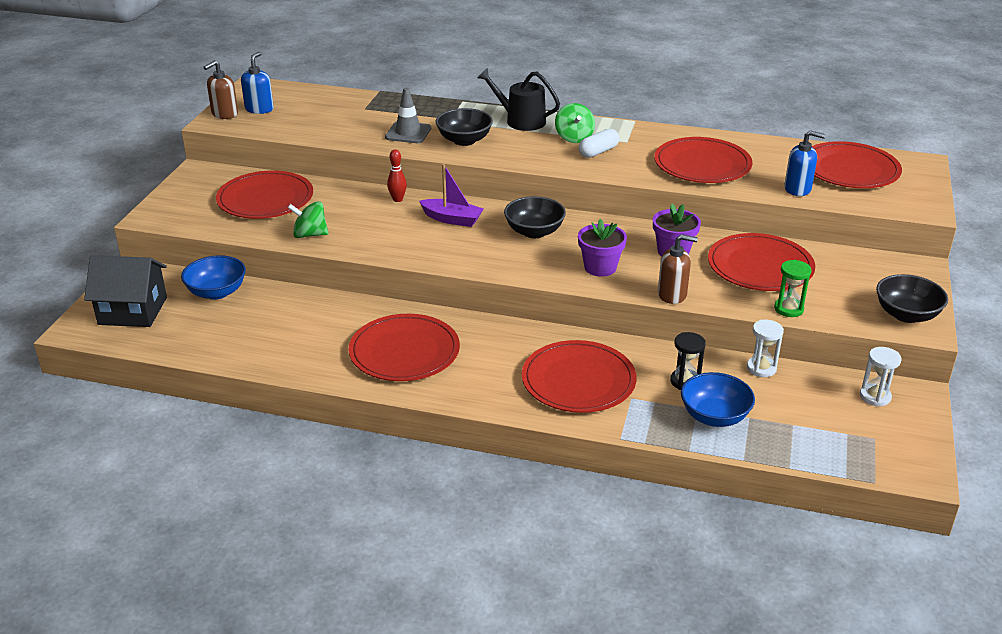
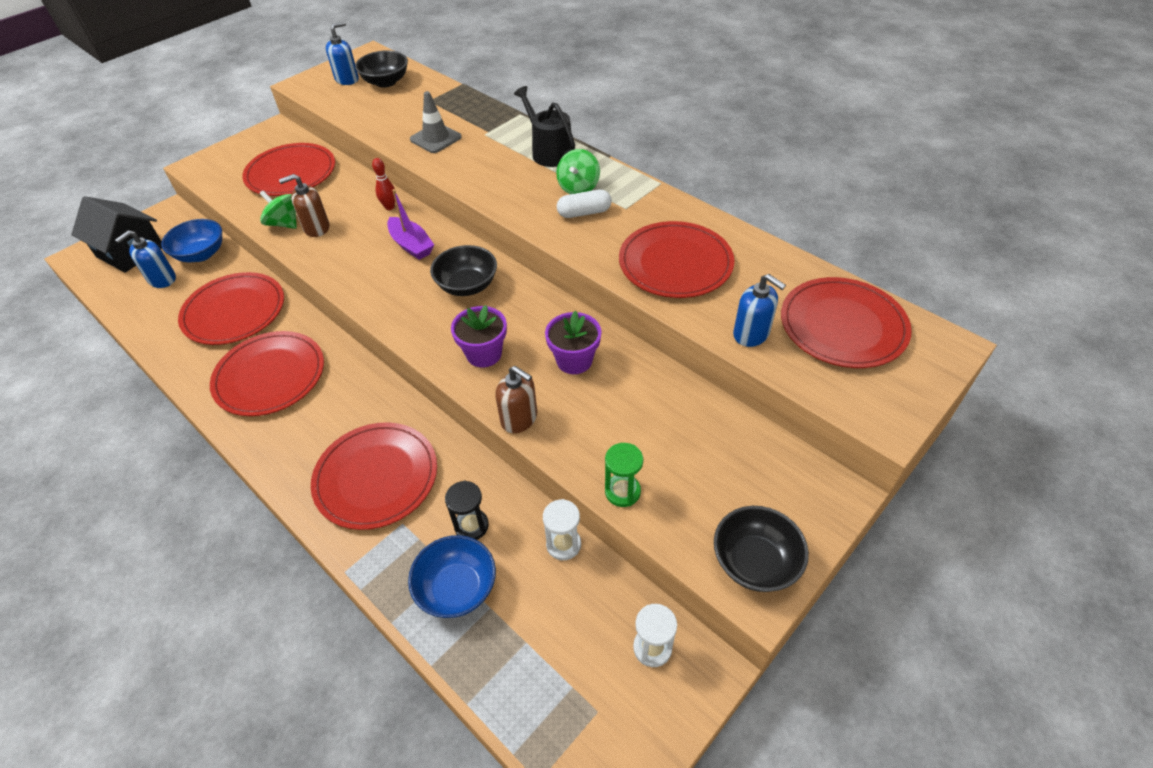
camera: 30 degrees right, 15 degrees up
(199, 320) = (162, 279): none -> blue soap dispenser
(224, 114) = (316, 78): brown soap dispenser -> brown soap dispenser (316, 228)
(464, 140) = (474, 161): black bowl -> black bowl (386, 82)
(760, 266) = (647, 416): red plate -> red plate (234, 311)

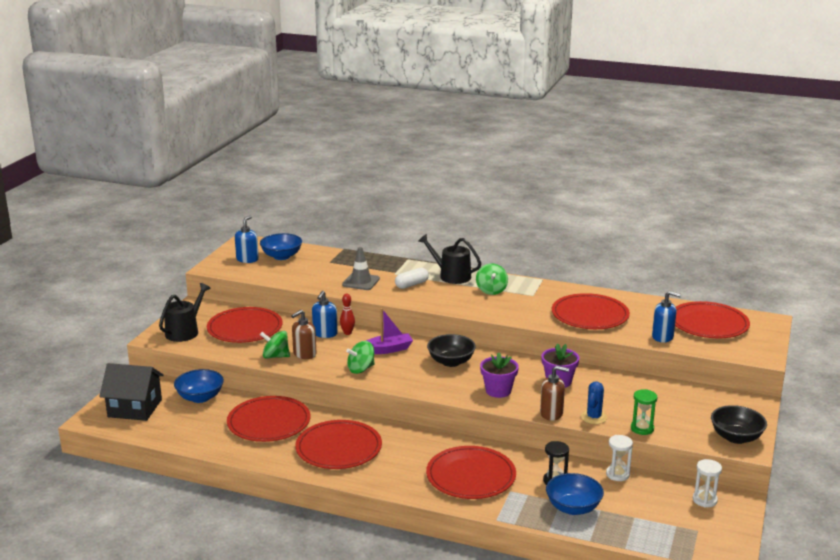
camera: 25 degrees left, 25 degrees down
(162, 279) = (185, 418): blue soap dispenser -> blue soap dispenser (325, 334)
(230, 163) = (185, 331): none -> black watering can
(355, 269) = (361, 369): none -> green spinning top
(386, 82) = (281, 256): black bowl -> blue bowl
(411, 245) = (388, 349): purple boat -> purple boat turned 45 degrees counterclockwise
(571, 445) = (594, 417): none -> blue cactus
(584, 213) = (508, 302): white capsule -> white capsule (411, 285)

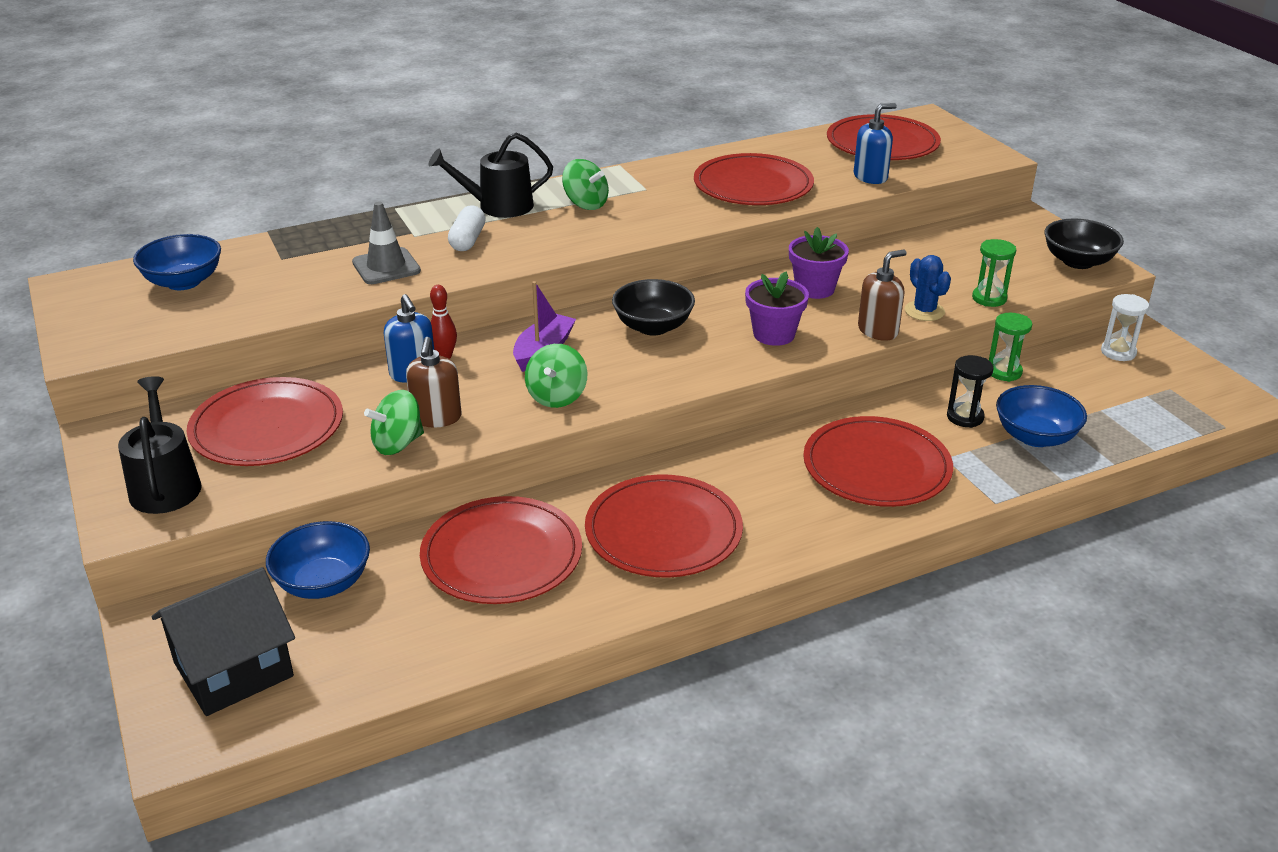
camera: 45 degrees left, 10 degrees up
(247, 259) = (129, 310): blue soap dispenser -> none
(617, 474) = (1004, 372): white hourglass -> green hourglass

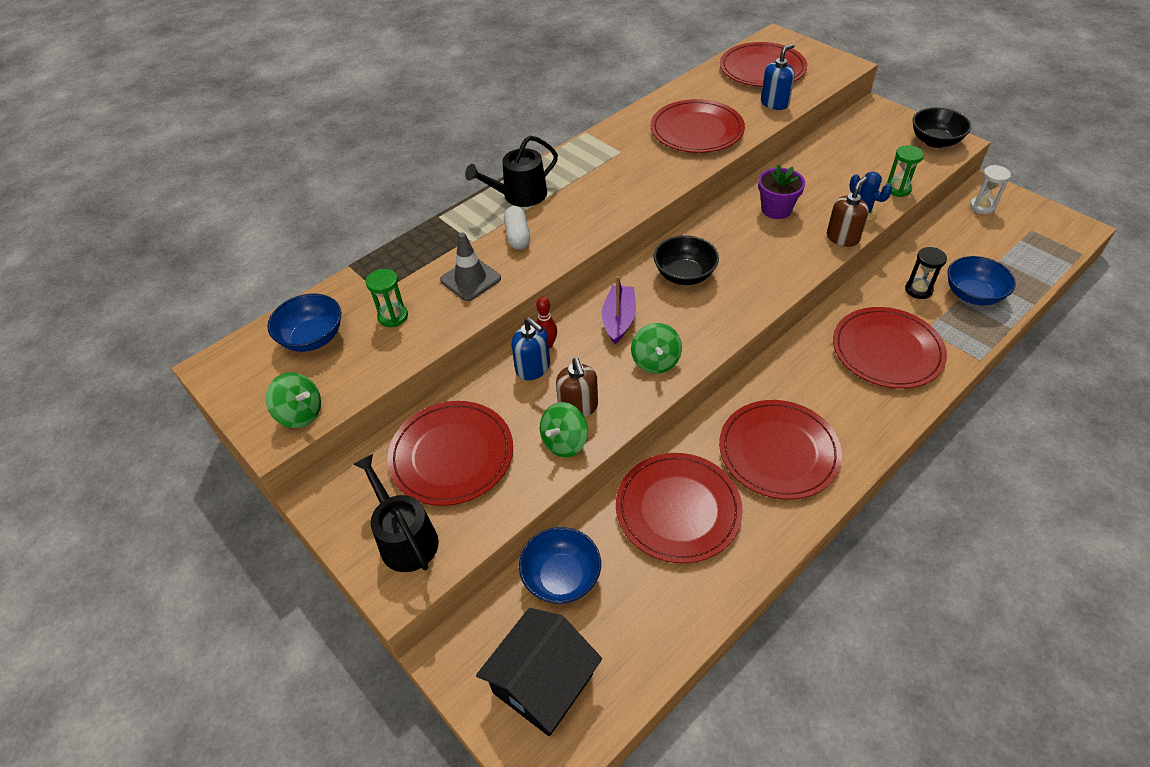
camera: 15 degrees left, 15 degrees up
(586, 204) = (585, 177): green spinning top -> green spinning top (300, 413)
(774, 334) = (774, 260): purple flower pot -> none
(1004, 372) = (920, 243): green hourglass -> green hourglass (393, 316)

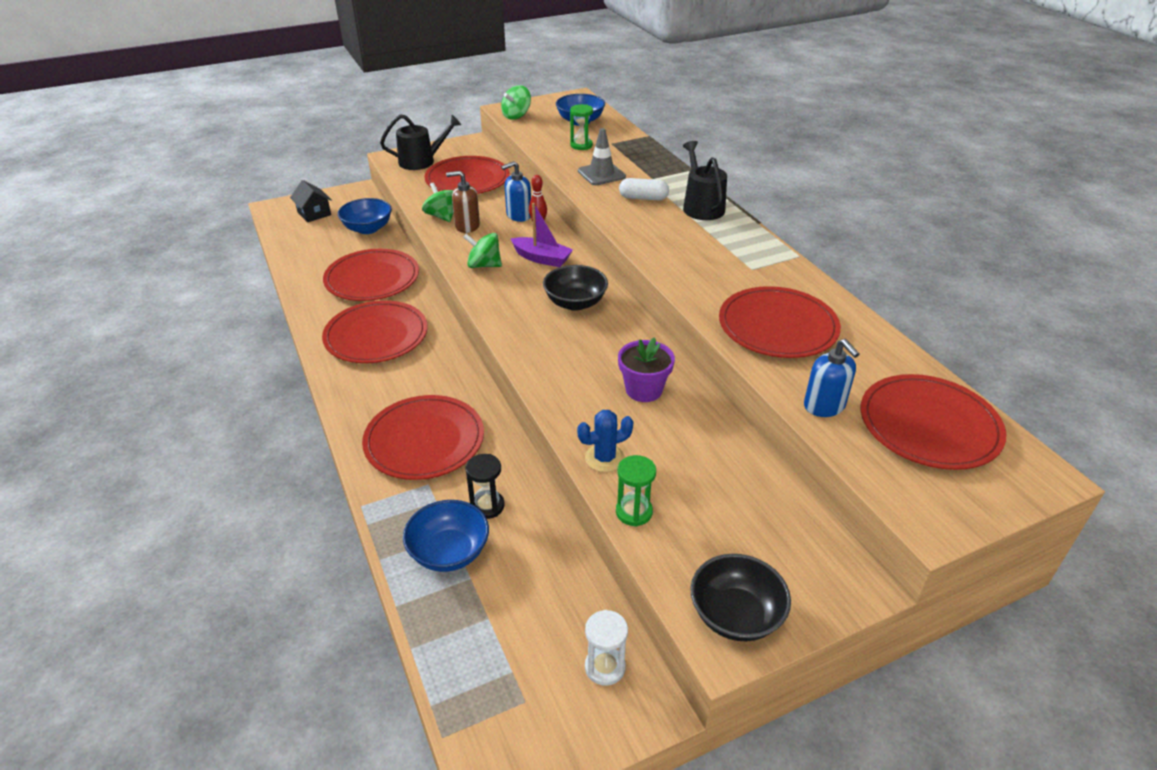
camera: 105 degrees right, 10 degrees down
(543, 683) = (314, 213): black house -> black house, size x0.61
(842, 238) = (567, 422): brown soap dispenser -> none

